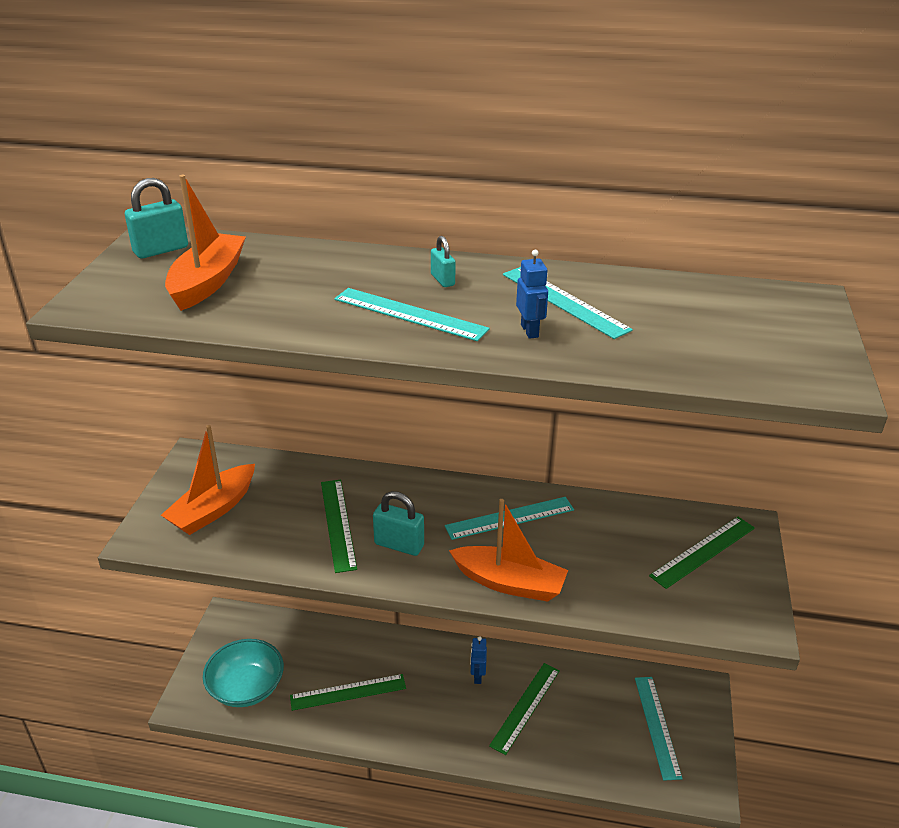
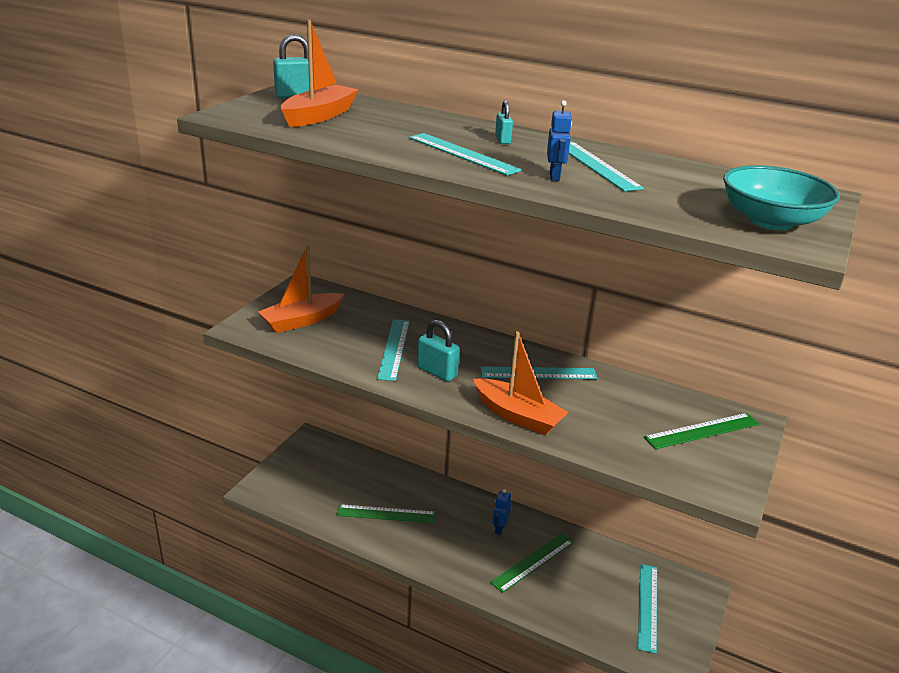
camera: 15 degrees right, 5 degrees down
(246, 687) = (307, 491): turquoise bowl -> turquoise bowl (770, 221)
(338, 524) = (394, 349): green ruler -> turquoise ruler

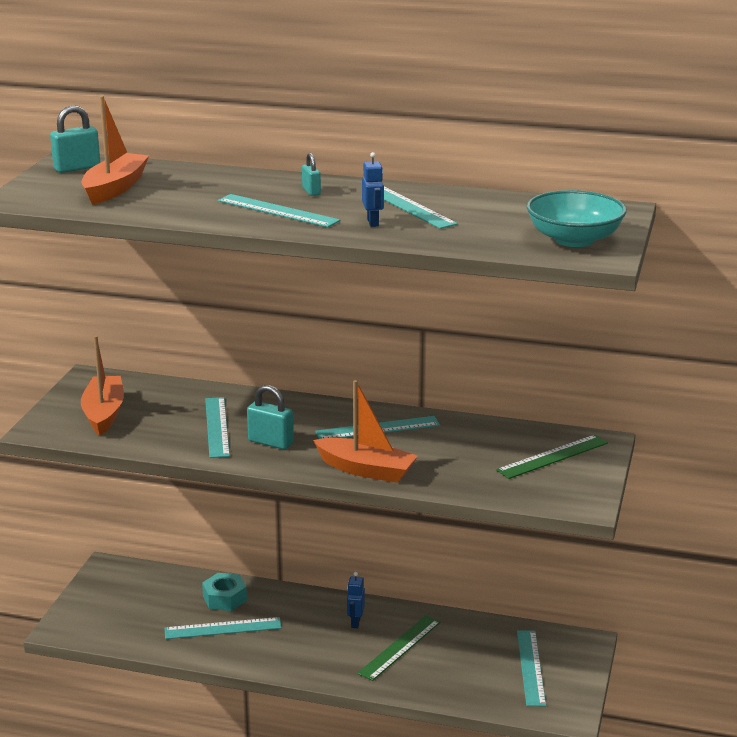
camera: 10 degrees left, 5 degrees down
(302, 320) = (104, 413): orange boat -> orange boat turned 135 degrees clockwise
(386, 514) = (223, 628): green ruler -> turquoise ruler
(396, 485) = (224, 598): none -> turquoise nut

